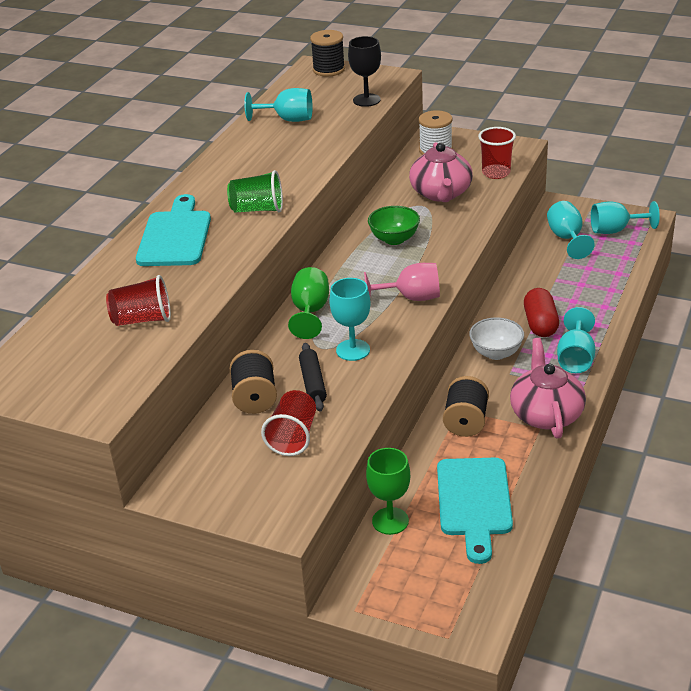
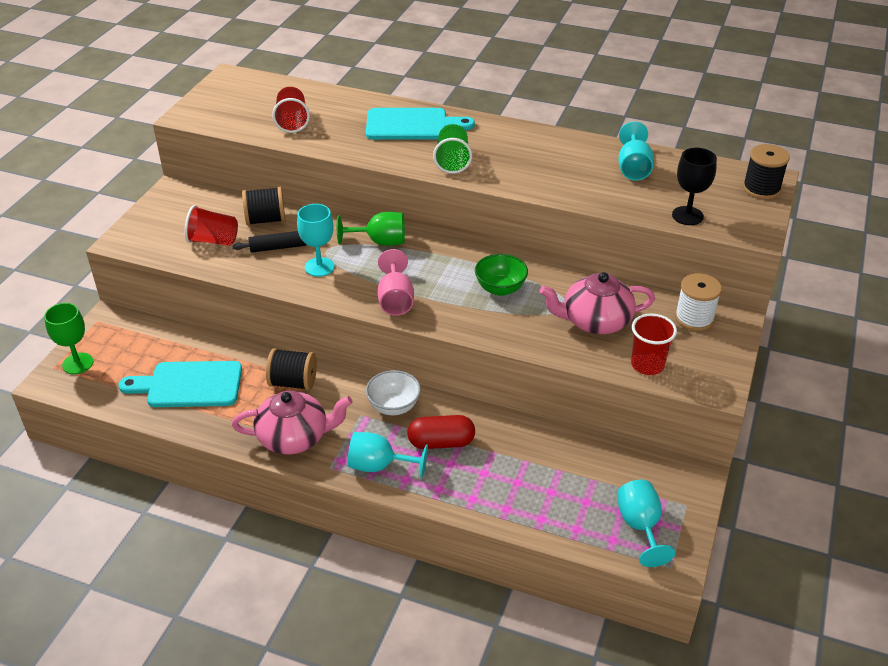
camera: 85 degrees right, 5 degrees up
(390, 521) = (181, 337): green goblet -> green goblet (78, 363)
(567, 238) = (615, 477): turquoise goblet -> none

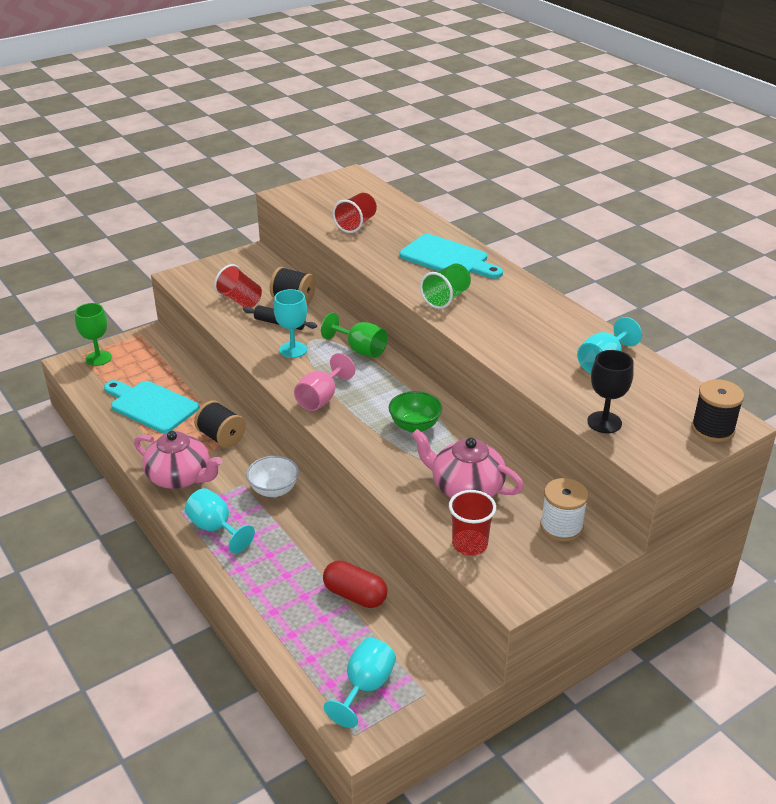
camera: 35 degrees right, 5 degrees down
(441, 442) = (279, 535): red capsule -> red capsule (355, 595)

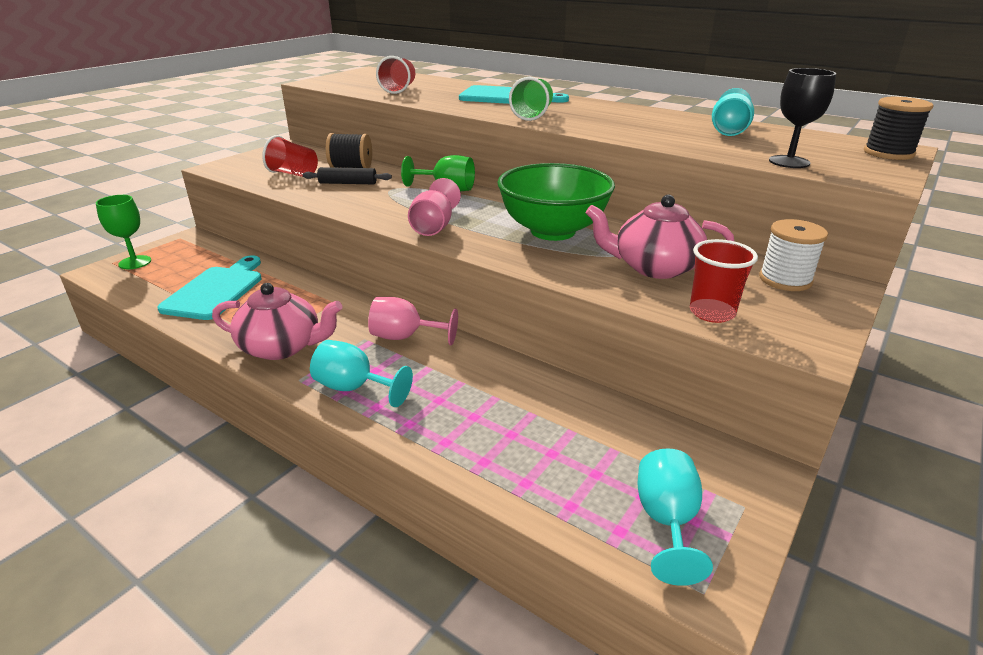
camera: 20 degrees left, 5 degrees down
(151, 405) = (216, 290): turquoise cutting board -> turquoise cutting board turned 90 degrees clockwise
(221, 437) = (315, 303): black spool -> none
(274, 490) = (405, 337): white bowl -> pink goblet
(293, 350) = (375, 198): turquoise goblet -> none
(355, 595) = (571, 418): red capsule -> none
(415, 426) = (553, 231): green bowl -> green bowl, size x1.87

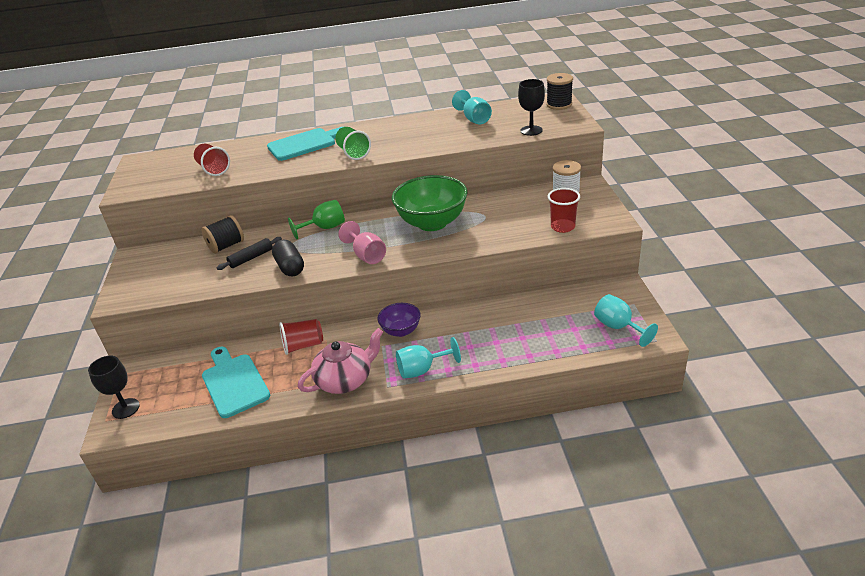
camera: 40 degrees left, 5 degrees up
(135, 262) = (125, 408): green goblet -> black goblet
(293, 174) = (195, 272): red cup -> red cup (303, 345)
(358, 203) = (290, 267): none -> black capsule
(405, 337) = (401, 331): pink goblet -> purple bowl
(654, 267) = (509, 217): pink teapot -> none

